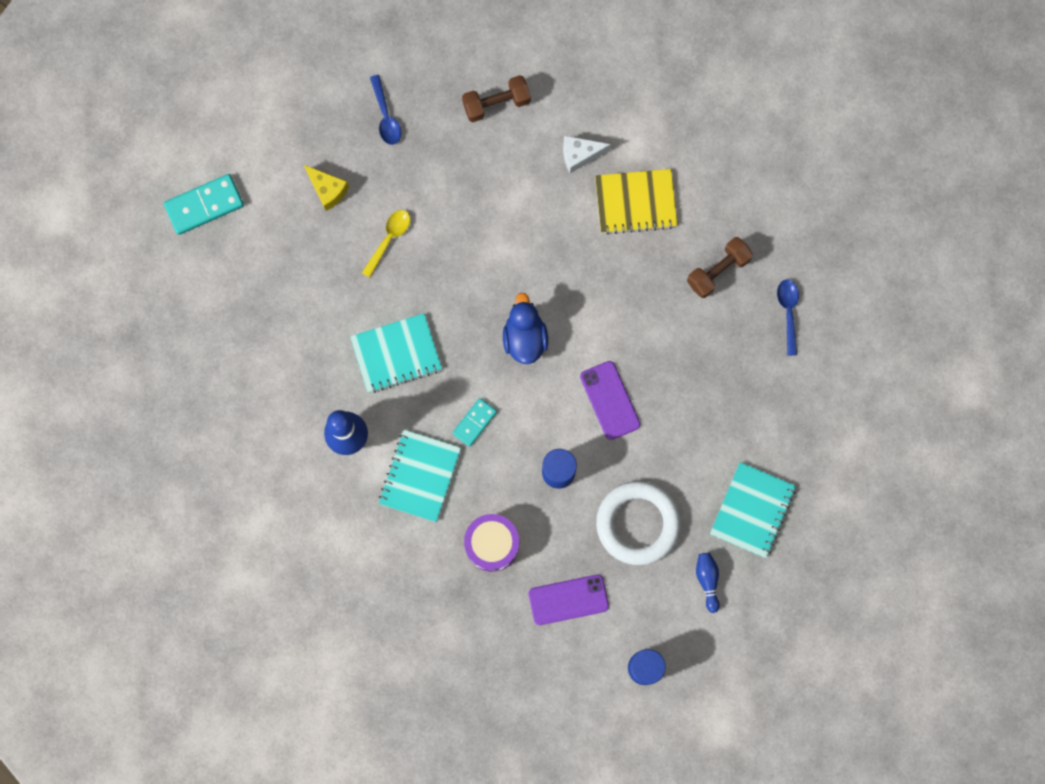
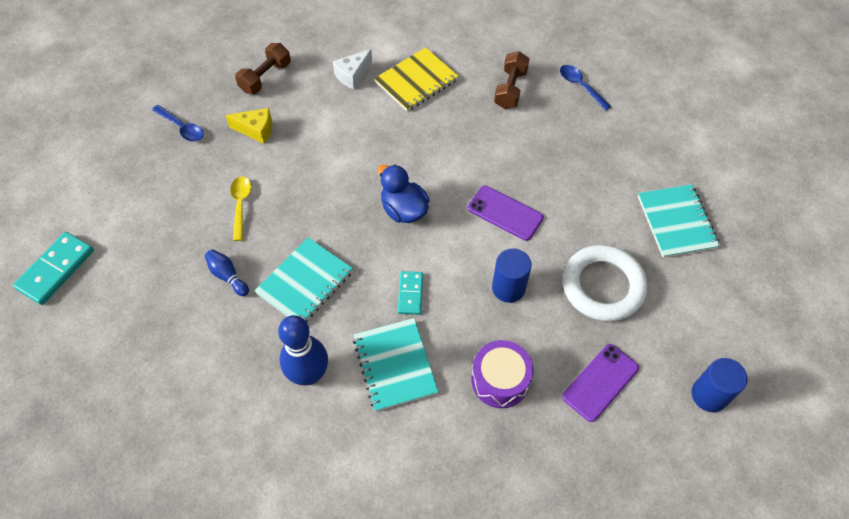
camera: 35 degrees left, 20 degrees down
(327, 190) = (164, 200): yellow cheese -> yellow cheese (256, 130)
(707, 580) = (692, 293): blue bowling pin -> blue bowling pin (227, 276)

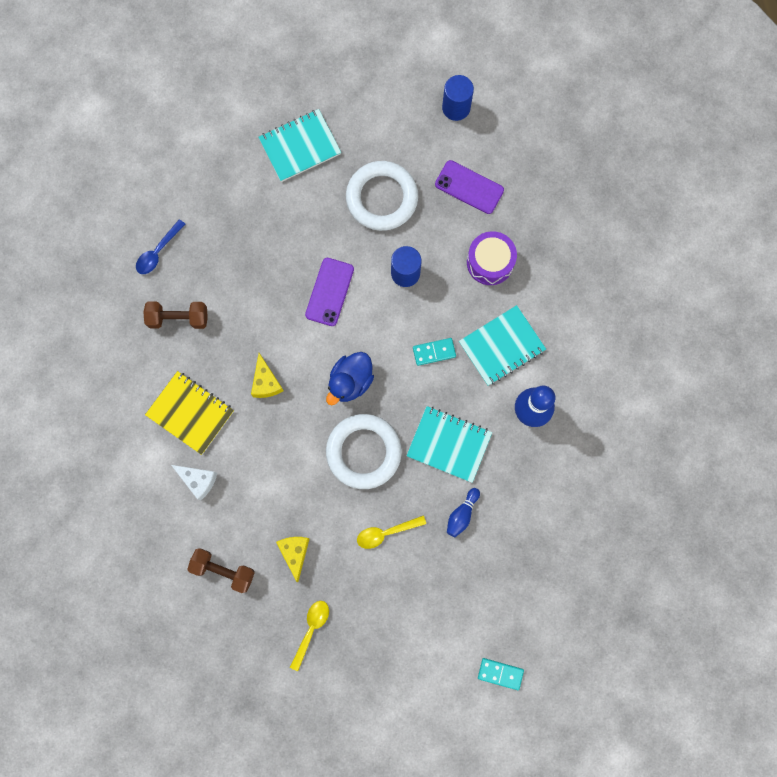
camera: 105 degrees left, 20 degrees up
(56, 270) = (500, 673): turquoise domino -> turquoise domino, size x0.61
(182, 128) = (311, 629): blue spoon -> yellow spoon
(327, 205) = (363, 452): none -> white ring
(426, 141) = (266, 382): none -> yellow cheese

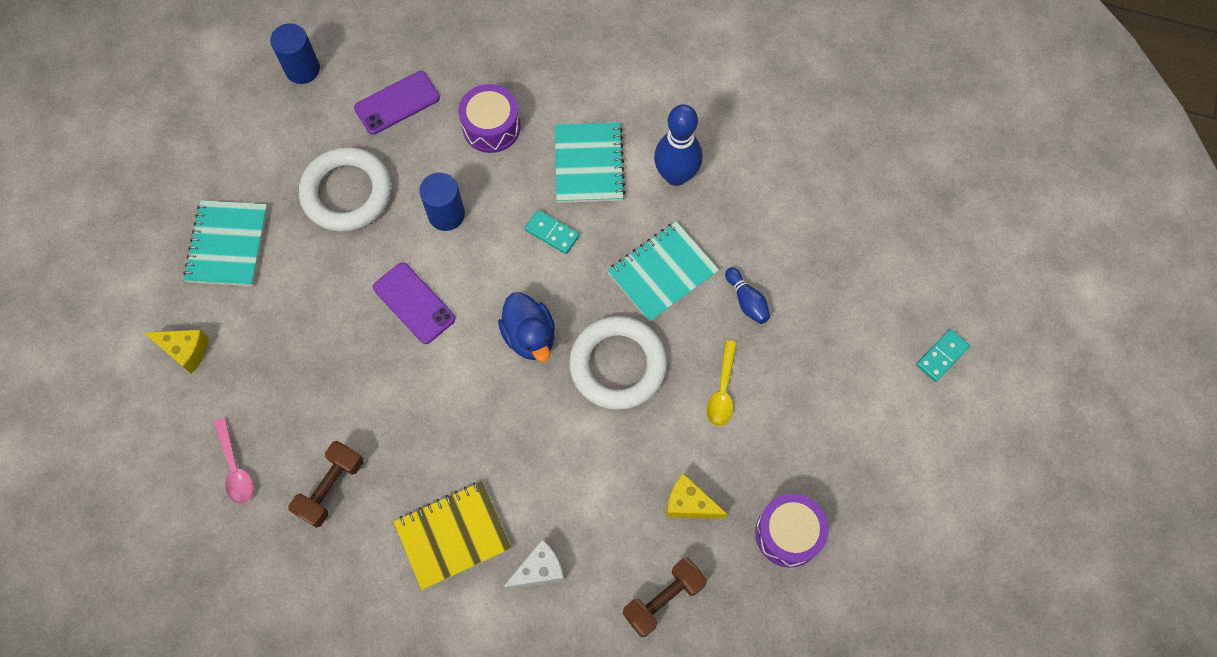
camera: 60 degrees left, 10 degrees down
(158, 252) = (235, 468): blue spoon -> pink spoon
(266, 382) = (472, 428): yellow cheese -> yellow cheese (185, 351)
(311, 629) = (788, 533): yellow spoon -> purple drum
(434, 352) = (552, 233): turquoise domino -> turquoise domino turned 75 degrees counterclockwise

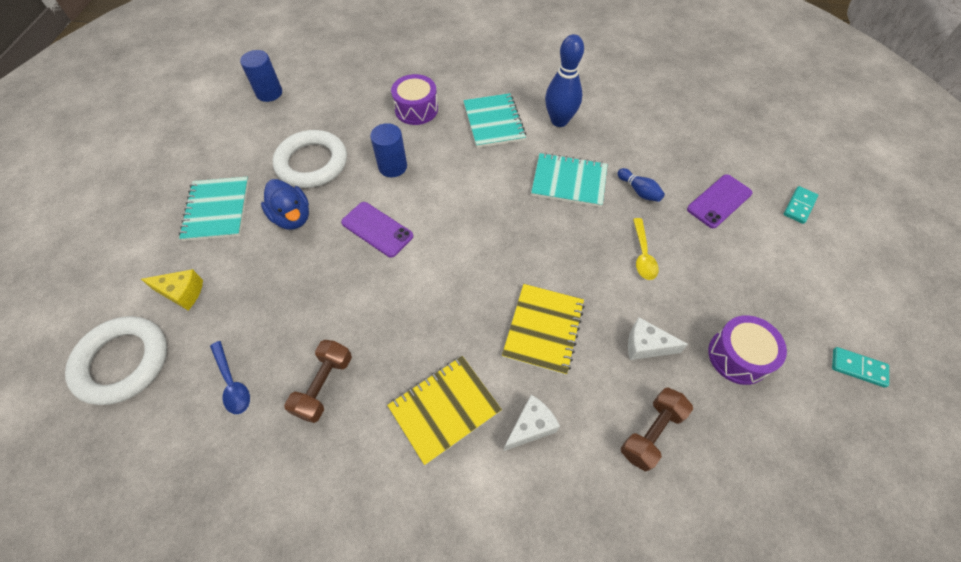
camera: 10 degrees left, 10 degrees down
(235, 468) = (232, 383): pink spoon -> blue spoon
(397, 103) = (343, 104): purple phone -> purple phone (719, 201)
(529, 336) = (476, 239): blue duck -> blue duck (292, 217)
(552, 233) = (477, 167): turquoise domino -> turquoise domino (858, 368)
(580, 464) = (543, 329): none -> yellow notebook
(617, 365) = (553, 249): white ring -> white ring (123, 362)
(662, 273) = (569, 181): turquoise notebook -> turquoise notebook turned 60 degrees clockwise
(689, 503) = (646, 346): yellow cheese -> white cheese

